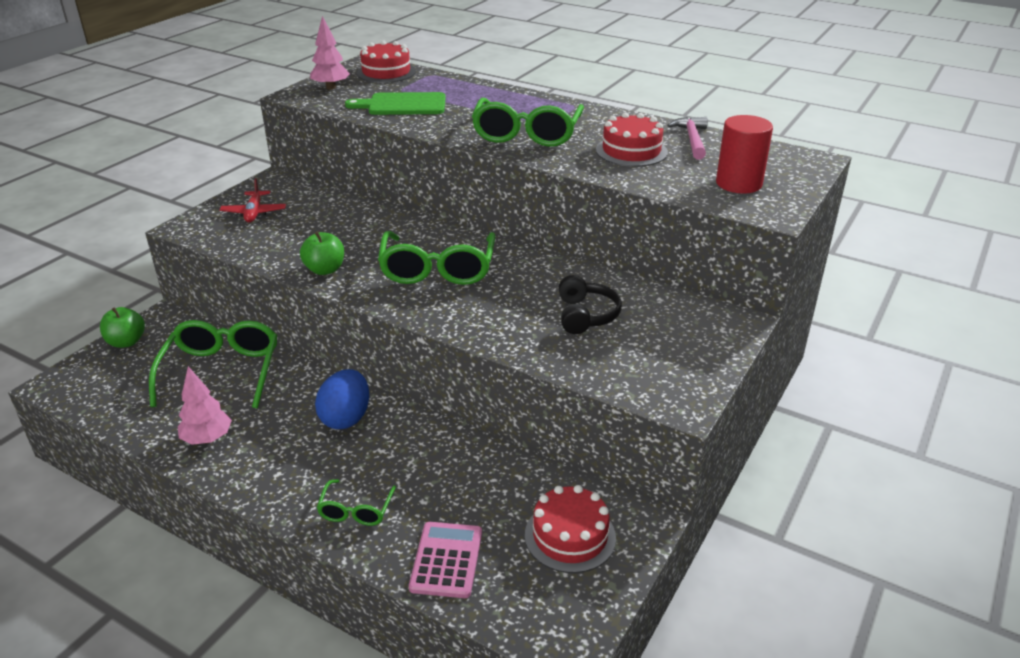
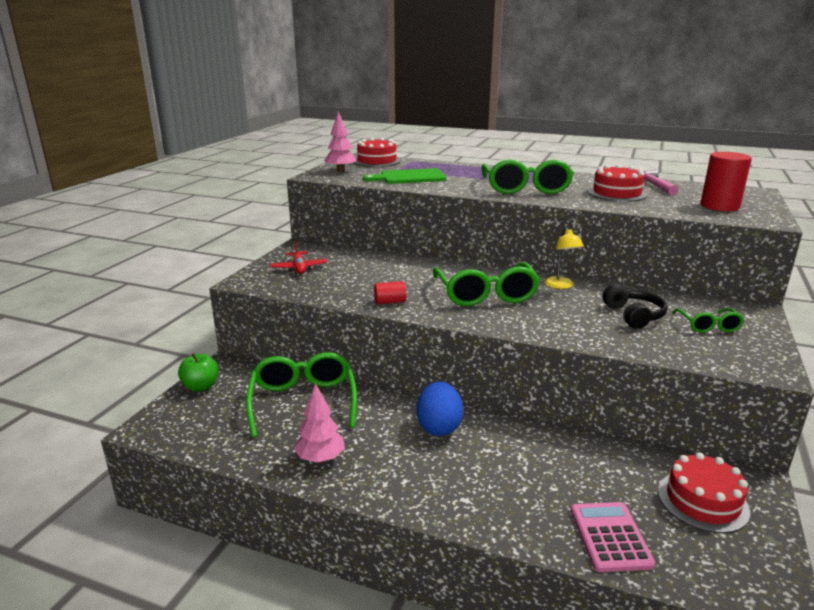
camera: 10 degrees left, 10 degrees down
(325, 270) = (390, 302): green apple -> red cylinder
(356, 511) = (498, 504): green glasses -> green glasses (708, 326)
(533, 265) = (561, 286): none -> yellow lamp

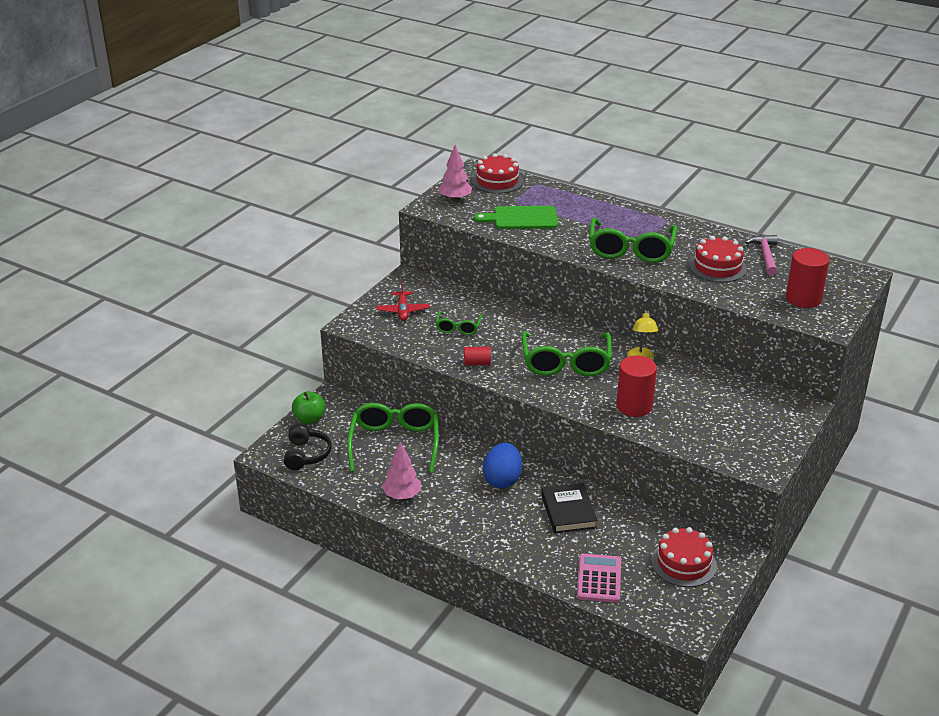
camera: 10 degrees right, 10 degrees up
(530, 454) = (568, 511): none -> black book
(580, 324) = (634, 406): none -> red cylinder
(633, 315) = (687, 402): black headphones -> black headphones (306, 455)
(708, 326) = (746, 420): green glasses -> green glasses (458, 328)

